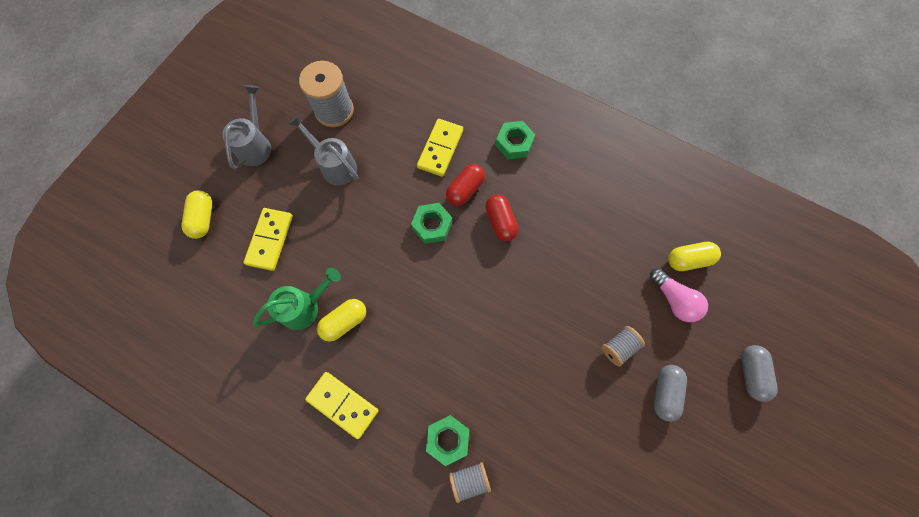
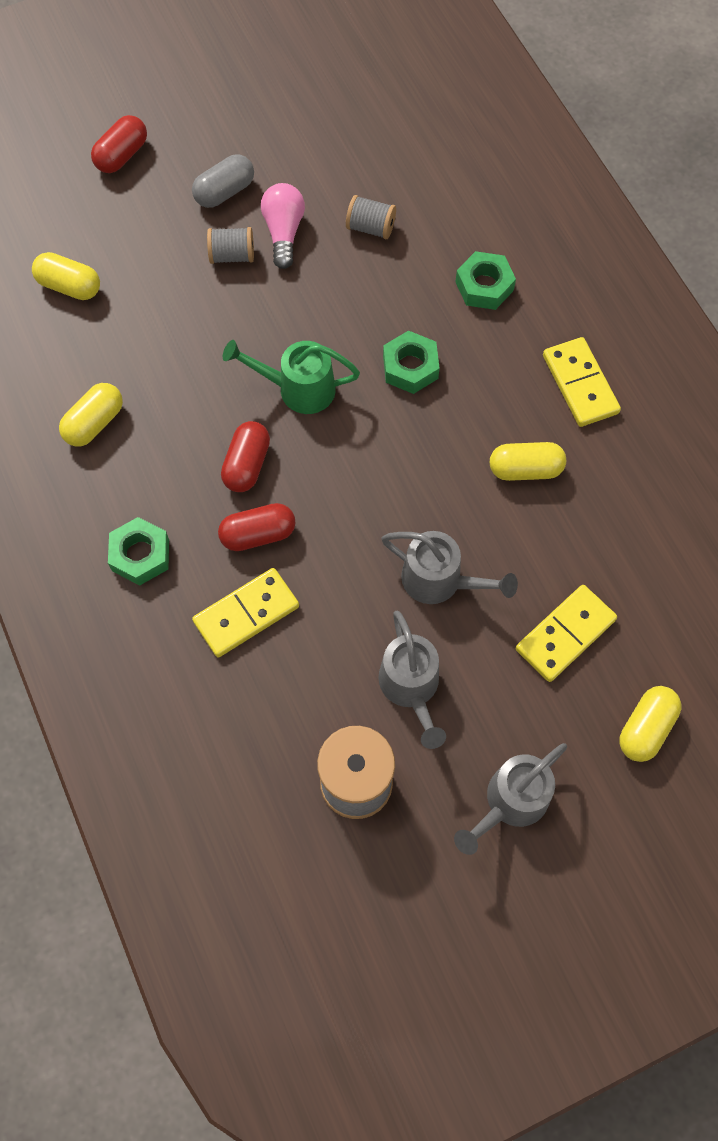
camera: 145 degrees left, 5 degrees down
(305, 307) = (565, 517): green watering can -> green watering can (298, 389)
(353, 226) = (440, 581): none -> grey watering can
(432, 225) = (336, 516): green nut -> green nut (410, 367)
(469, 479) = (487, 241): grey spool -> grey spool (370, 227)
(597, 191) = (94, 423): none -> yellow capsule
(674, 299) = (128, 260): pink light bulb -> pink light bulb (284, 232)
(750, 373) = (122, 155): grey capsule -> red capsule

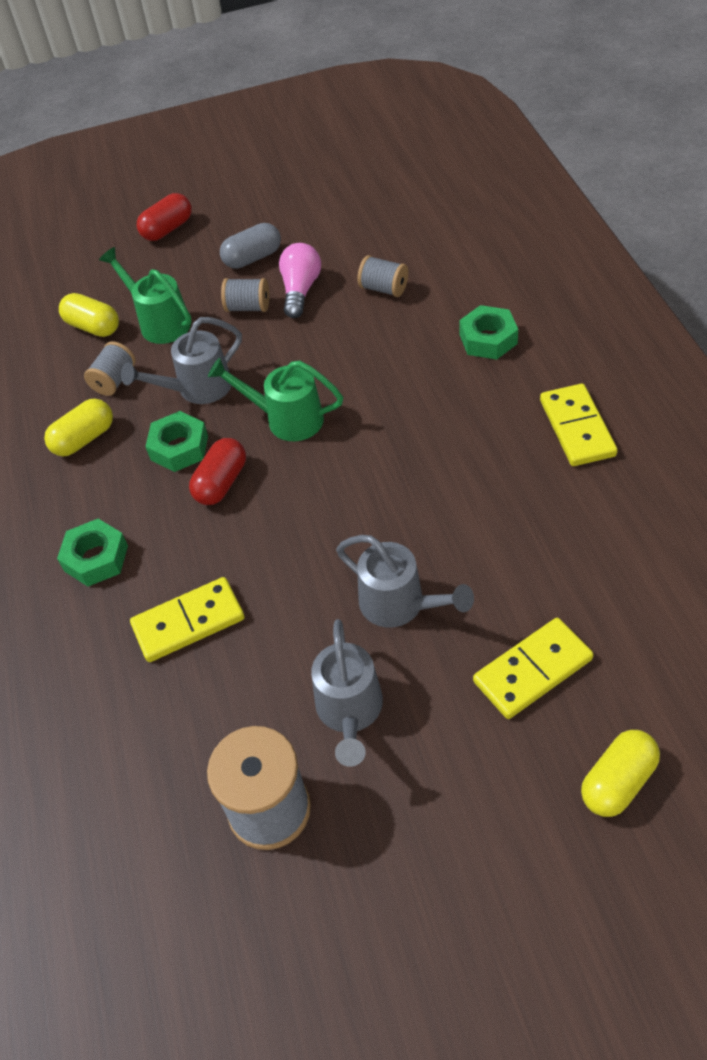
camera: 15 degrees right, 15 degrees down
(109, 351) = (114, 380): none -> grey spool
(141, 277) = (160, 322): none -> green watering can
(258, 534) = (218, 547): red capsule -> none
(410, 367) = (402, 405): green nut -> green nut (179, 448)
(510, 803) = (444, 851): grey watering can -> grey watering can (197, 389)
(525, 469) = (508, 503): yellow capsule -> none

